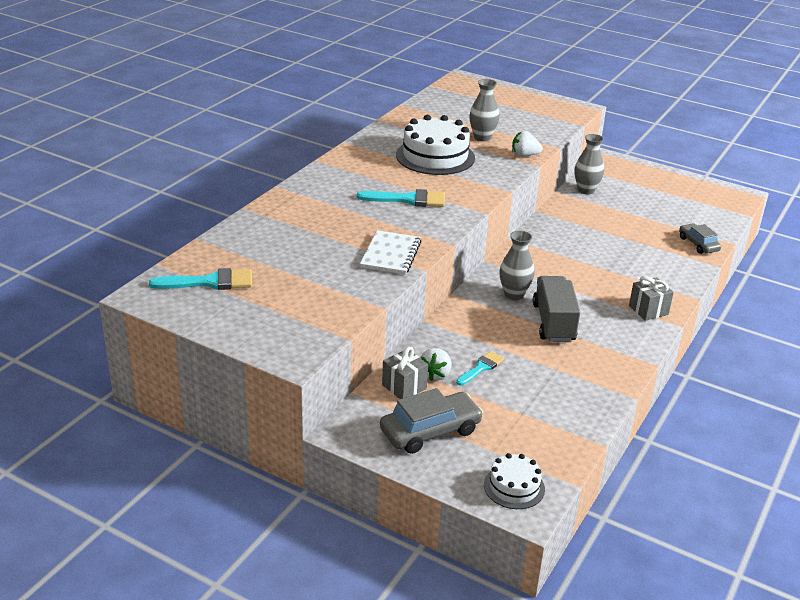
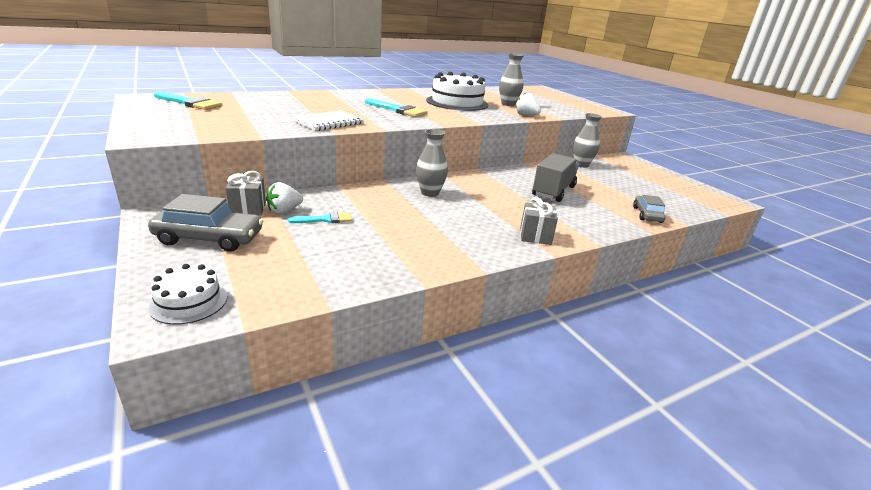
camera: 30 degrees right, 5 degrees down
(553, 323) = (434, 216): grey truck -> grey truck (553, 191)

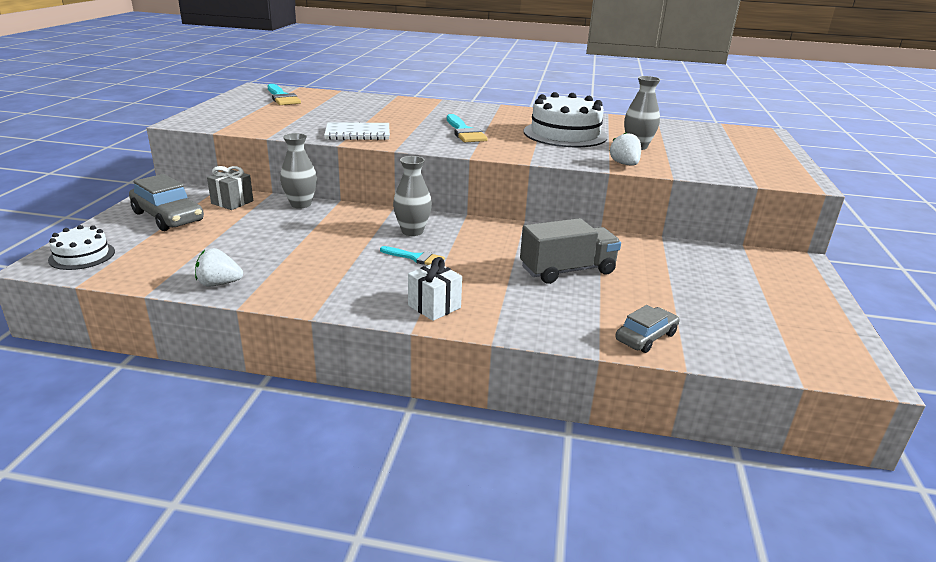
camera: 40 degrees right, 0 degrees up
(284, 211) = (254, 211): white strawberry -> white strawberry (219, 284)
(325, 219) = (271, 228): turquoise brush -> turquoise brush (415, 258)
(535, 236) = (434, 306): grey gift -> white gift
(581, 165) = (690, 252): grey vase -> grey vase (301, 204)

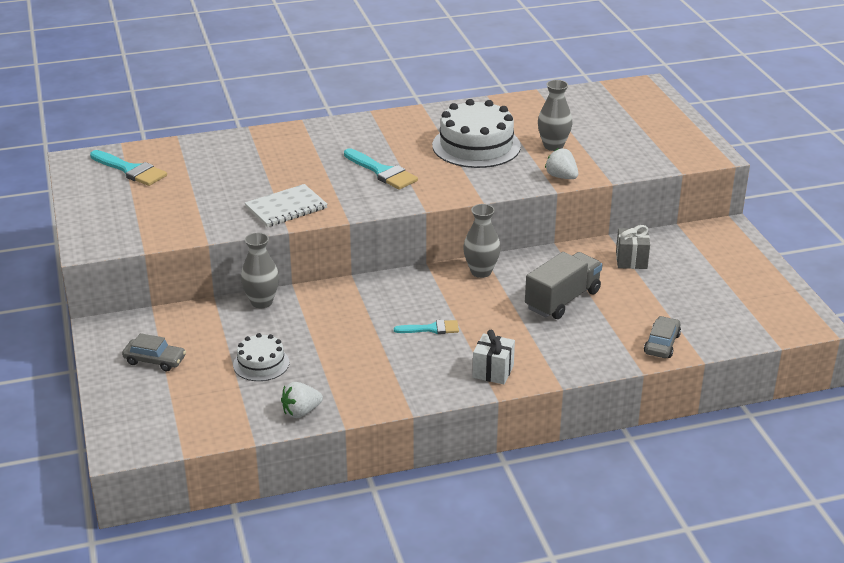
camera: 25 degrees left, 5 degrees up
(82, 256) = (140, 428): white cake -> white cake (261, 363)
(168, 217) = (155, 360): grey car -> grey car, size x0.62
(232, 202) = (192, 322): grey gift -> grey gift (631, 260)
(412, 231) = (399, 300): grey vase -> grey vase (481, 272)

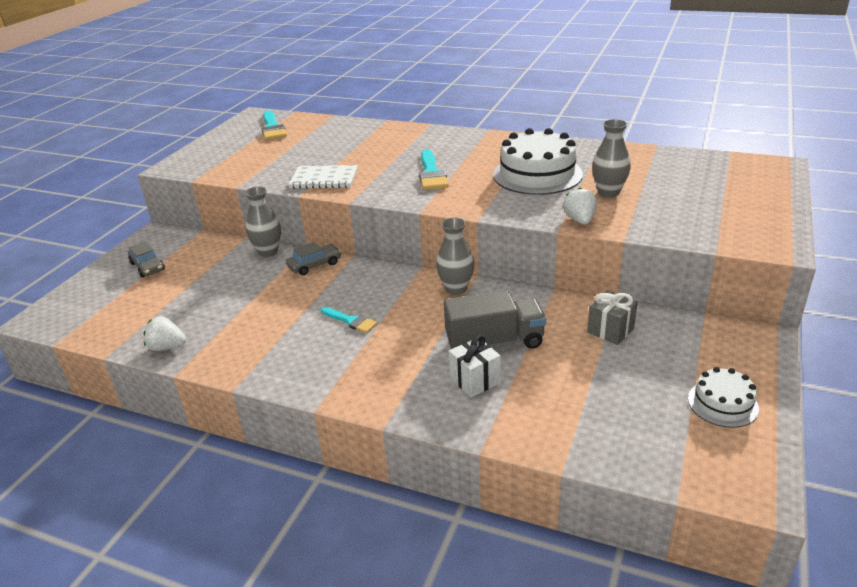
camera: 40 degrees right, 0 degrees up
(261, 363) = (200, 297): white cake -> white cake (722, 403)
(493, 371) = (346, 382): white gift -> white gift (475, 380)
(662, 344) = (538, 430): grey car -> grey car (314, 265)

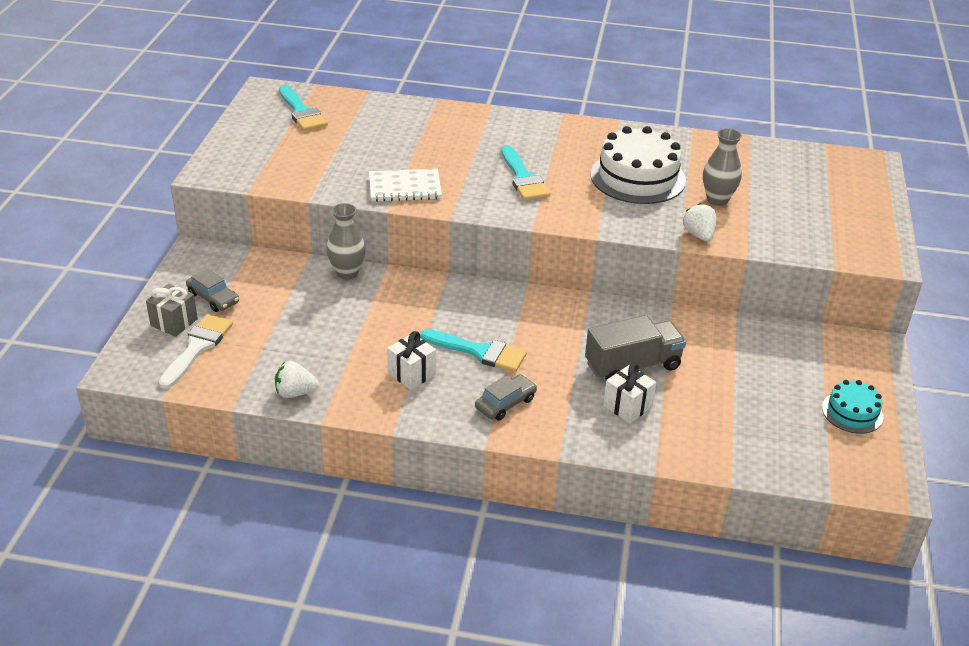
camera: 15 degrees left, 5 degrees up
(110, 305) = (197, 347): none -> white brush
(279, 337) = (412, 374): none -> white gift
(314, 265) = (409, 287): grey car -> grey car (505, 403)
(351, 321) = (479, 352): turquoise brush -> turquoise brush, size x1.60
(456, 288) = (574, 309): grey vase -> none
(610, 330) = (739, 347): grey gift -> grey gift (174, 322)
(722, 403) = (852, 412): white cake -> turquoise cake

